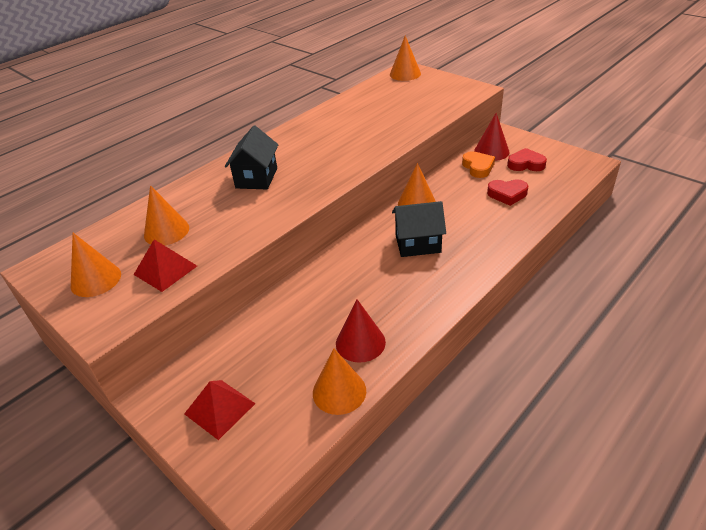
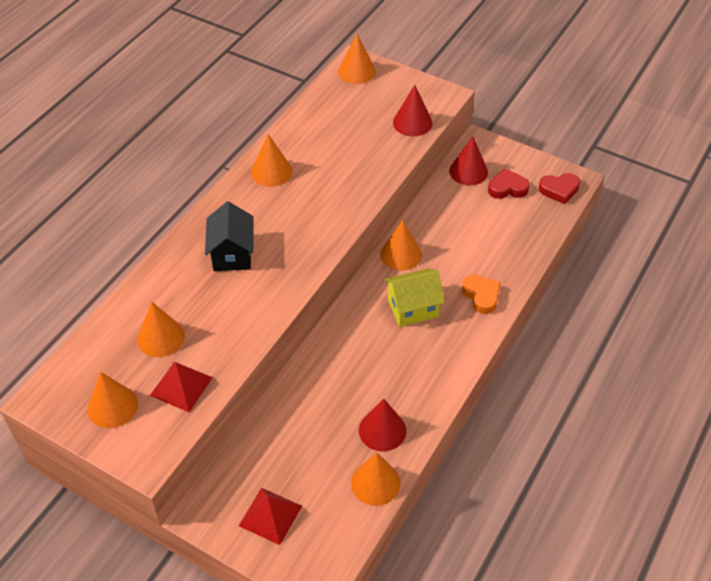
camera: 15 degrees left, 10 degrees up
(312, 128) = (271, 171): none -> orange cone
(418, 244) = (413, 308): black house -> yellow house
(444, 104) = (412, 122): none -> red cone
(478, 167) = (457, 196): orange heart -> orange heart (481, 296)
(507, 194) = (493, 233): red heart -> red heart (559, 190)

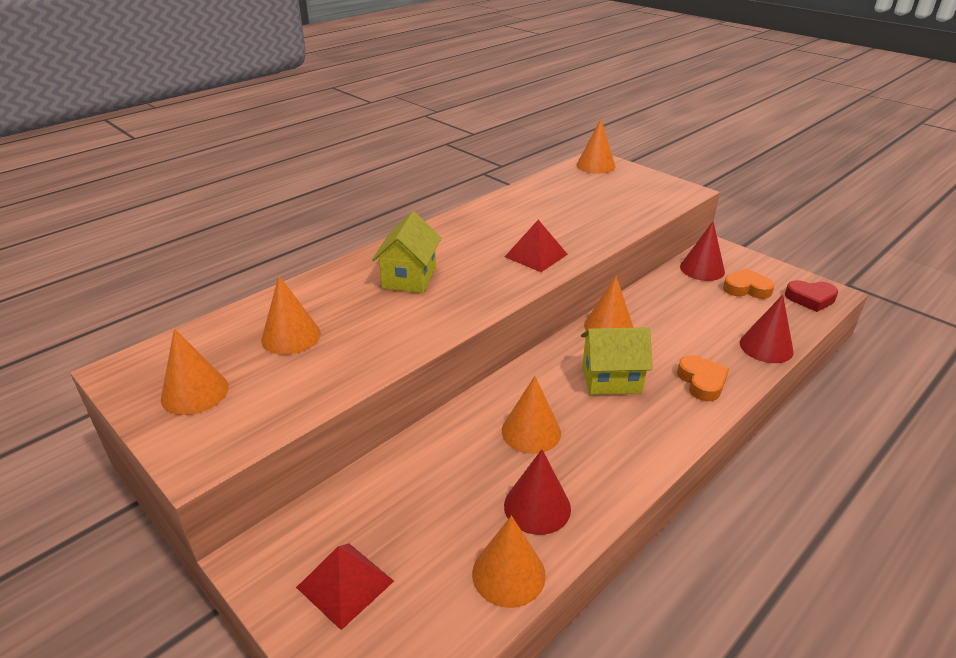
camera: 15 degrees right, 15 degrees down
(181, 386) = (287, 387): red pyramid -> red pyramid (536, 255)
(232, 254) = (409, 278): black house -> yellow house
(271, 171) = (481, 221): orange cone -> orange cone (531, 431)
(412, 122) = (646, 205): red cone -> red cone (766, 347)
(507, 188) = (746, 288): red heart -> orange heart

